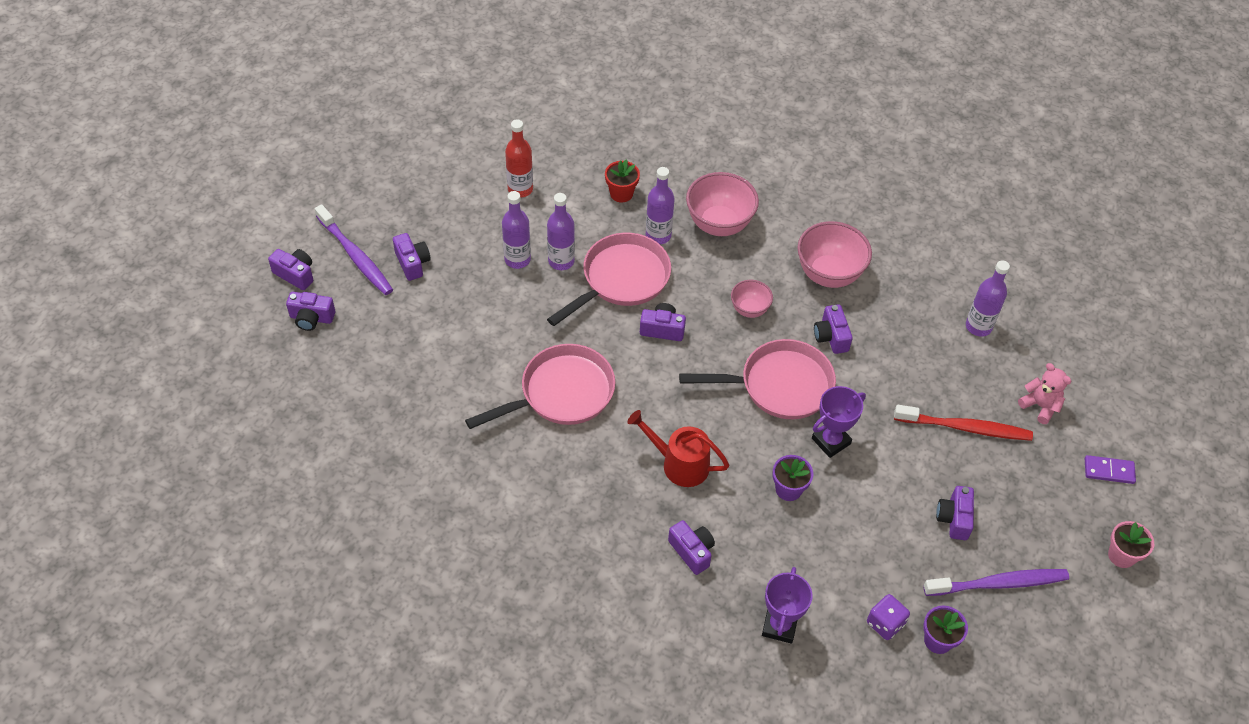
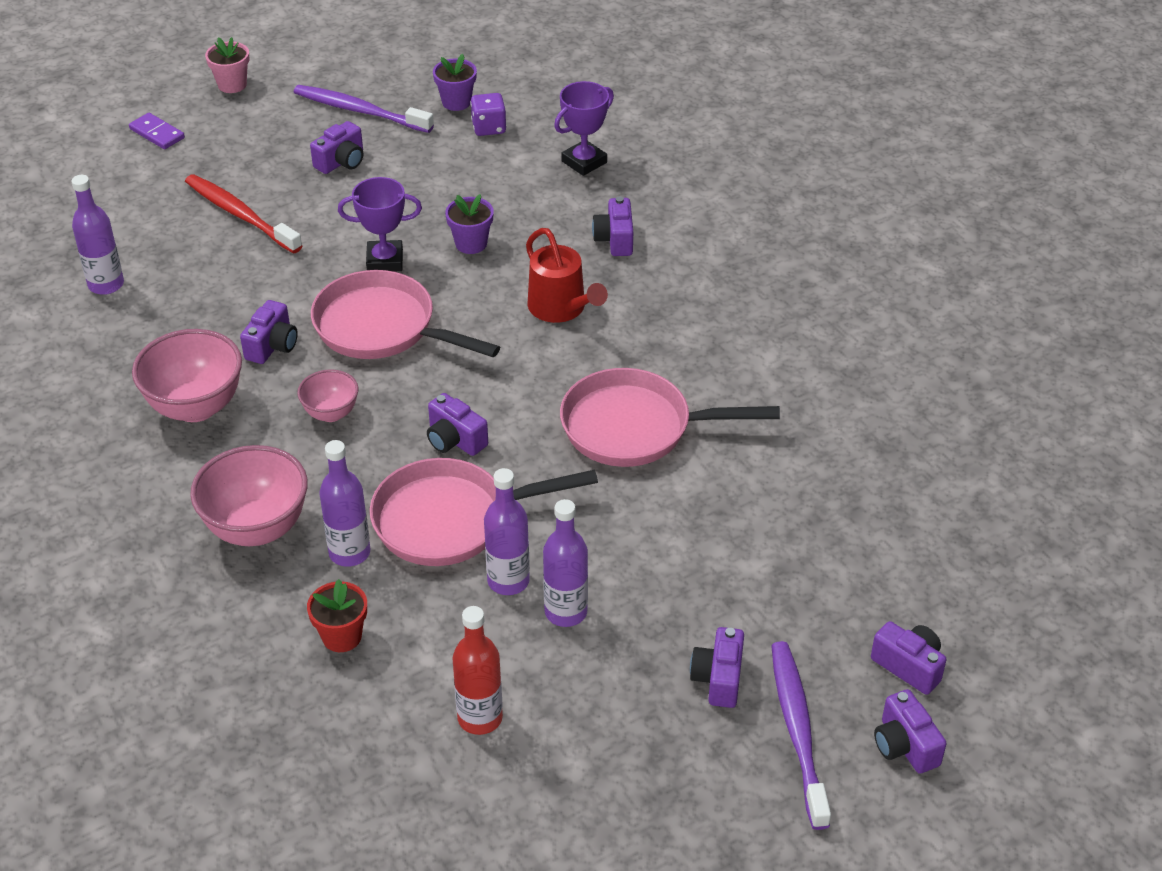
camera: 145 degrees left, 10 degrees down
(1040, 406) = (145, 199): pink teddy bear -> none

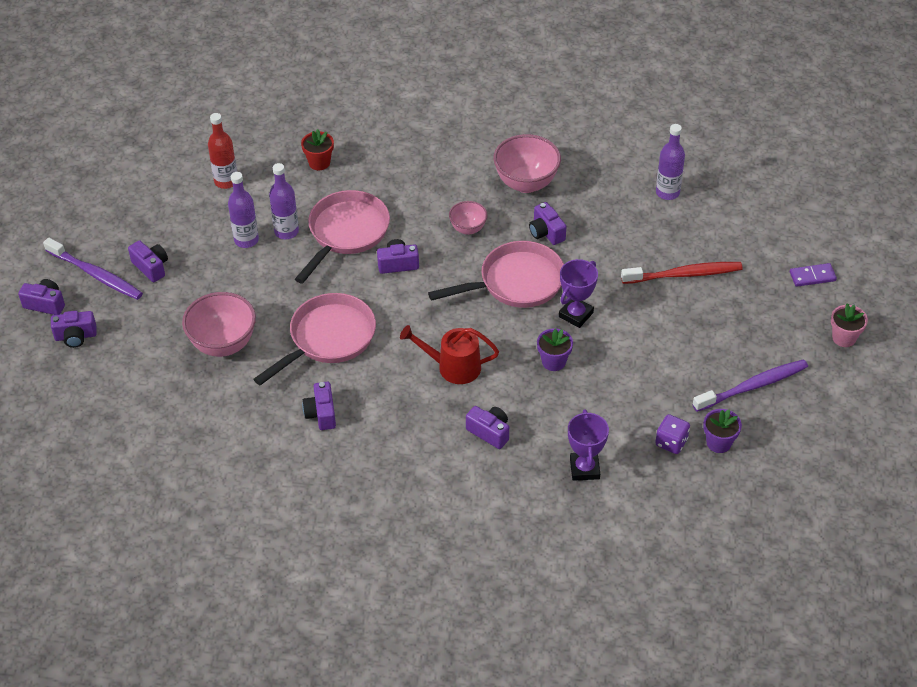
camera: 130 degrees right, 5 degrees up
(257, 528) = (416, 166): pink bowl -> pink bowl (223, 344)
(341, 162) = (699, 347): purple camera -> purple camera (321, 414)
(349, 553) = (365, 189): purple bottle -> none

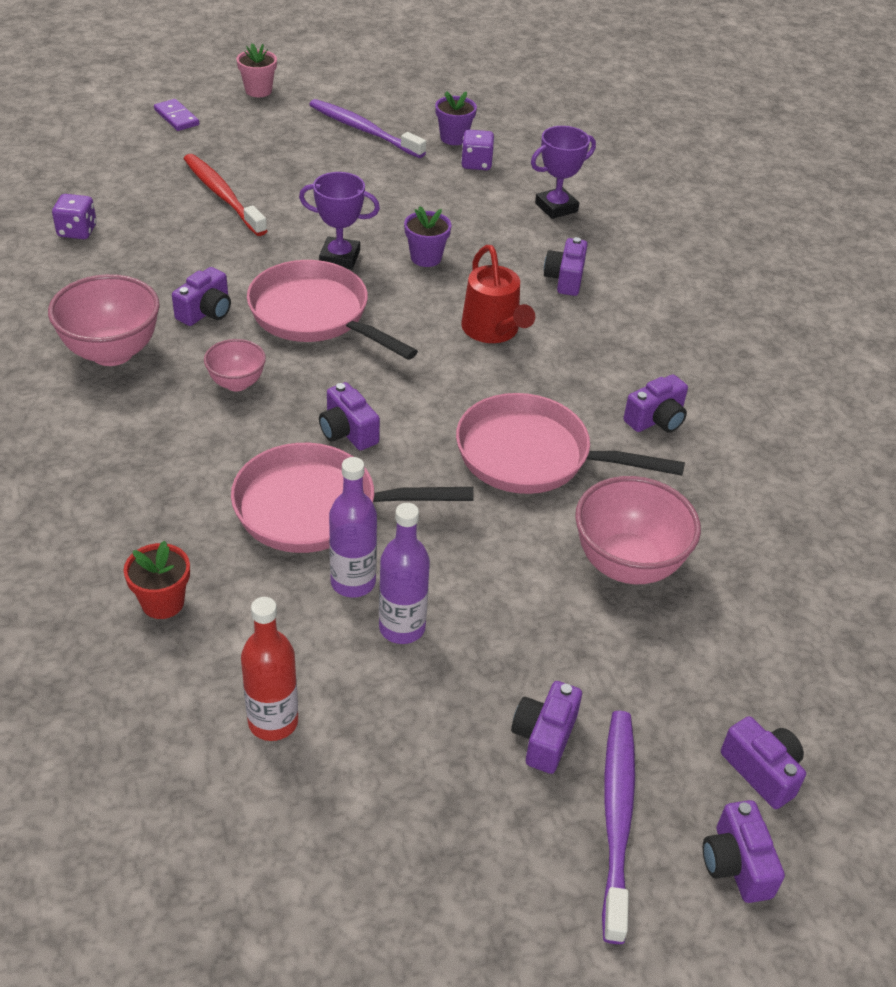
camera: 120 degrees left, 5 degrees down
(667, 192) = (77, 231): purple bottle -> purple dice

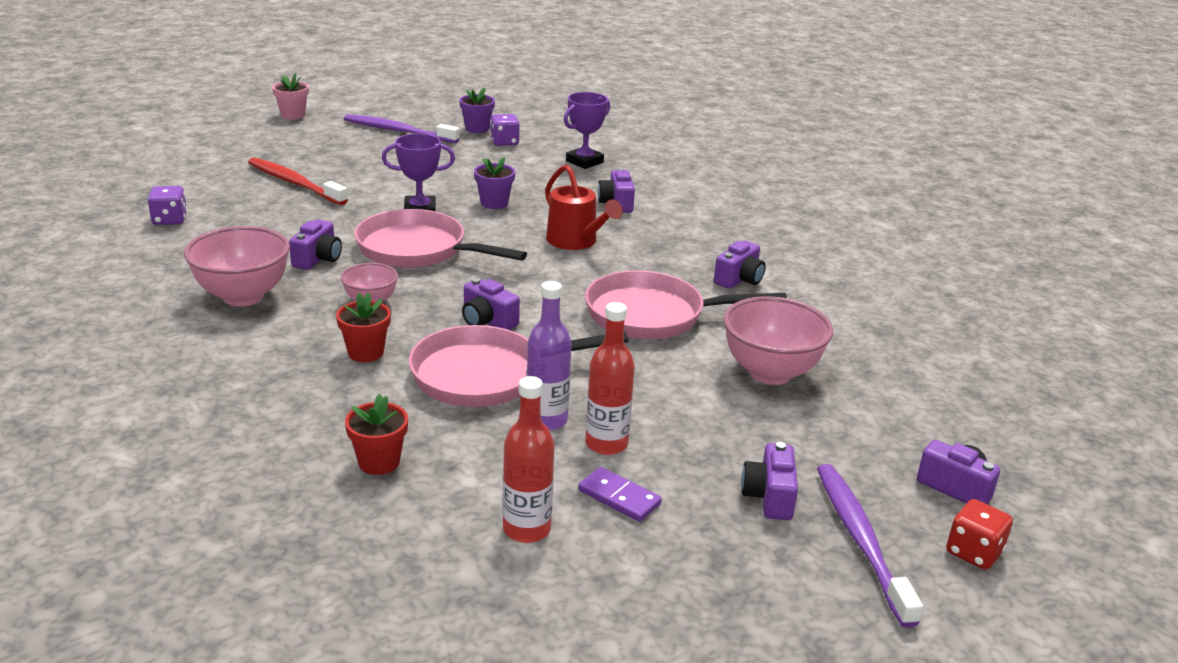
camera: 15 degrees left, 15 degrees down
(176, 117) = (227, 138): purple domino -> purple domino (619, 497)
(205, 453) = (365, 352): none -> red flower pot
(402, 627) = (606, 444): purple bottle -> red bottle
(736, 864) = (973, 552): purple camera -> red dice

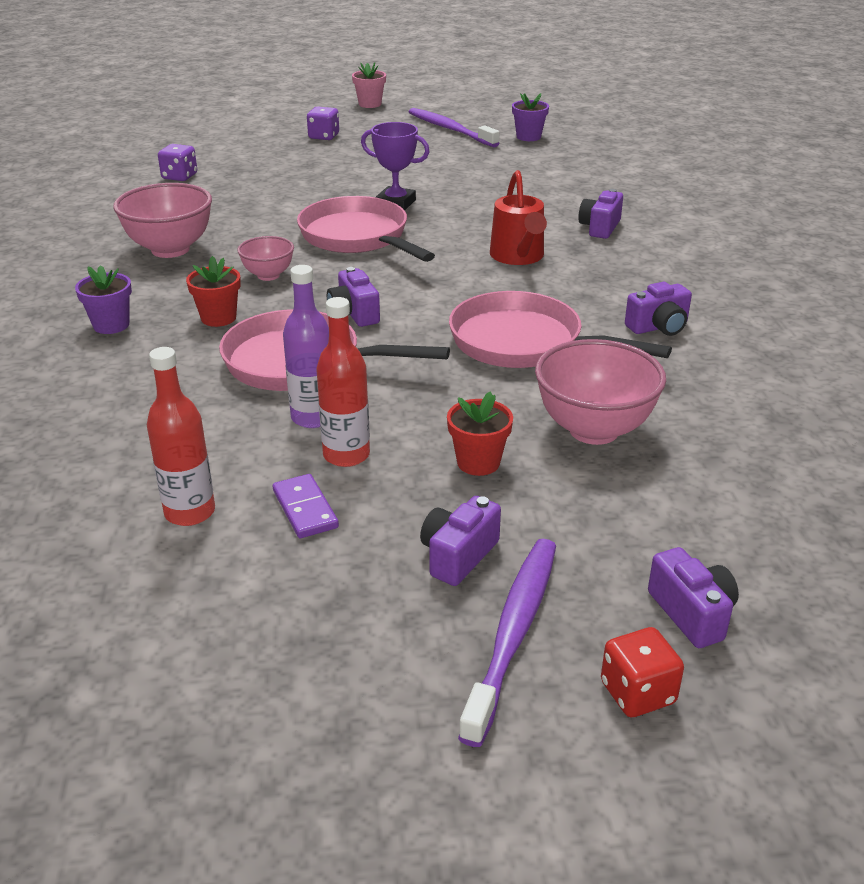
camera: 30 degrees right, 5 degrees up
(294, 183) = (311, 162): red toothbrush -> none
(318, 259) = (263, 229): purple camera -> none
(379, 462) = (130, 415): red flower pot -> red flower pot (478, 462)
(494, 203) = (474, 207): purple flower pot -> purple flower pot (111, 325)
(504, 142) = (543, 153): purple dice -> purple dice (324, 136)
(584, 162) = (607, 182): purple trophy -> none

